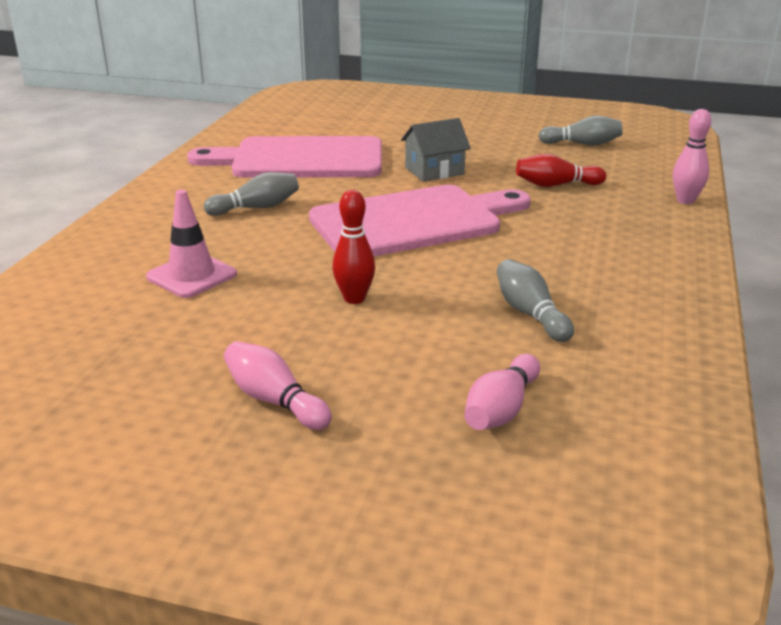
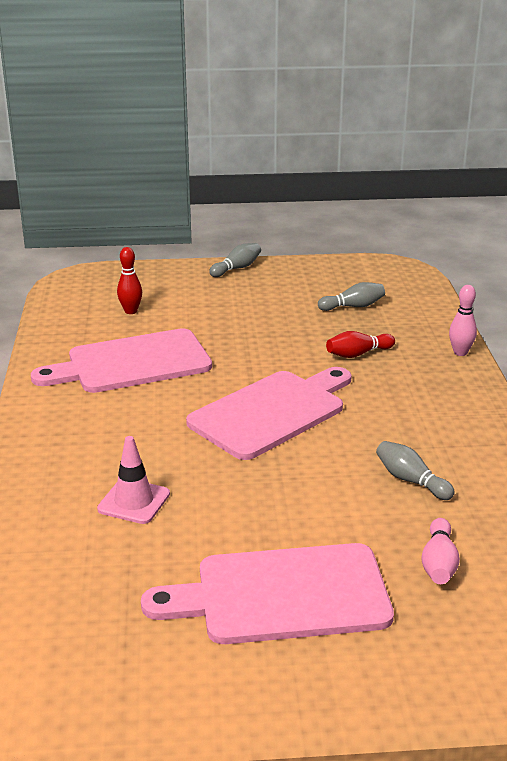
camera: 20 degrees left, 0 degrees up
(256, 208) = (134, 423): grey bowling pin -> grey bowling pin (237, 268)
(274, 401) = (282, 595): pink bowling pin -> pink cutting board
(354, 298) = (277, 495): red bowling pin -> red bowling pin (131, 311)
(434, 171) = (254, 356): grey house -> none

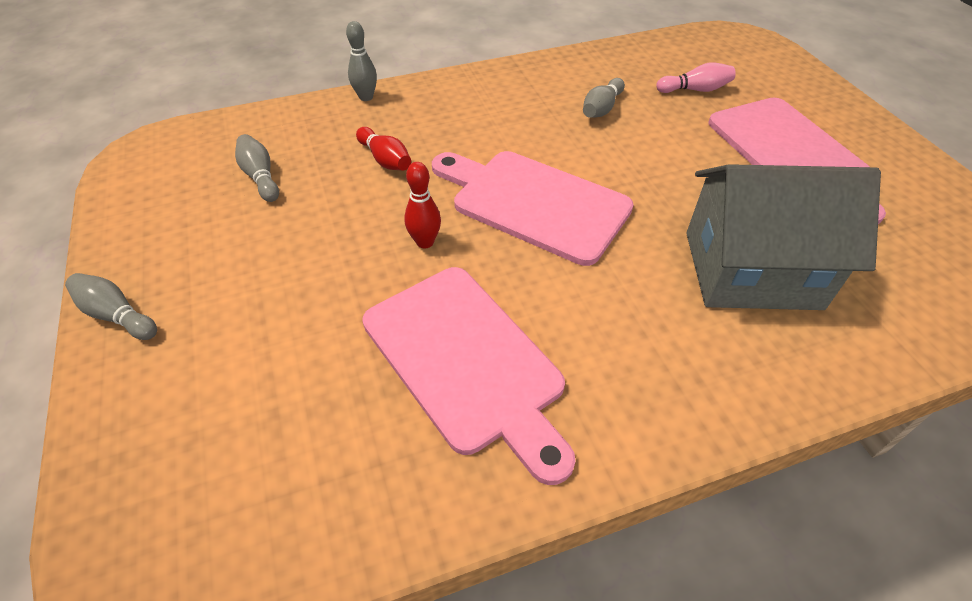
camera: 105 degrees left, 20 degrees up
(131, 311) = (291, 419): red bowling pin -> red bowling pin (425, 242)
(134, 501) = (751, 270): pink traffic cone -> grey house
(460, 352) = (366, 97): pink bowling pin -> grey bowling pin

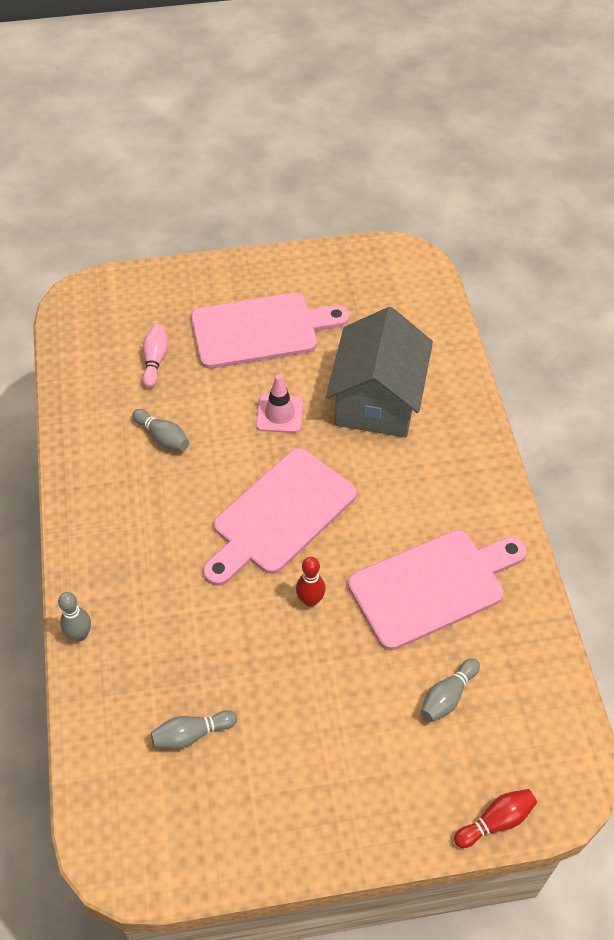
camera: 80 degrees left, 5 degrees up
(117, 315) = (353, 839): grey bowling pin -> grey bowling pin (448, 696)
(385, 160) = (193, 623): red bowling pin -> red bowling pin (496, 821)
(677, 184) = (279, 414): none -> pink traffic cone

